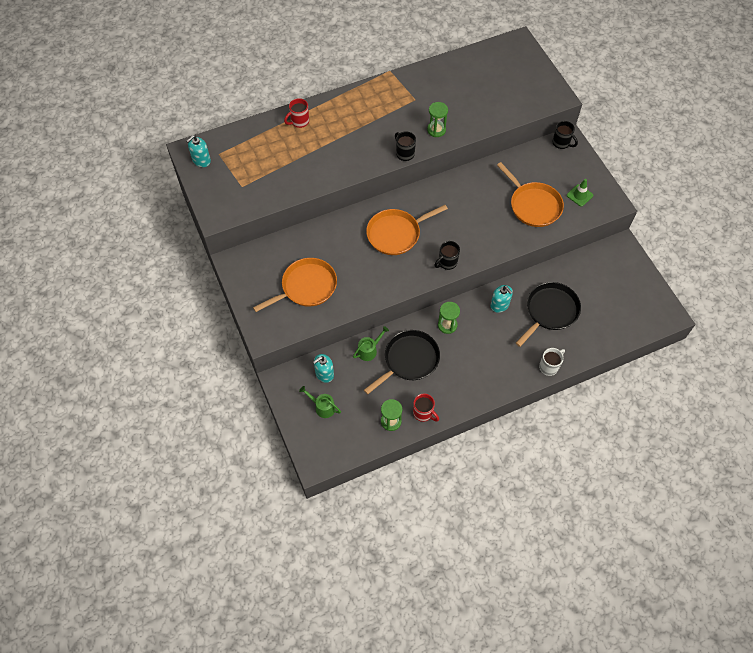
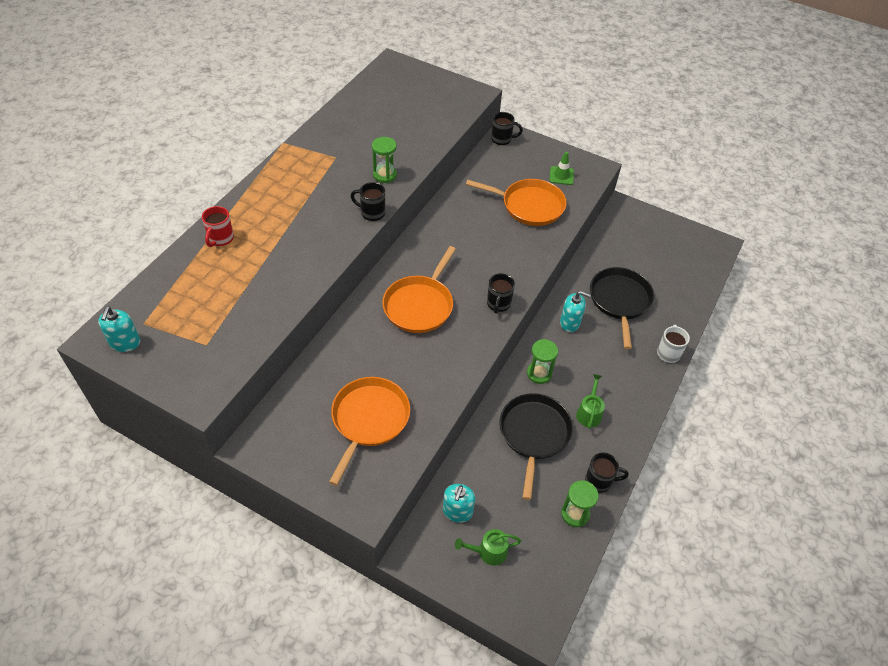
camera: 40 degrees left, 10 degrees down
(369, 350) = (483, 452): green watering can -> green watering can (589, 413)
(423, 413) = (599, 481): red mug -> black mug

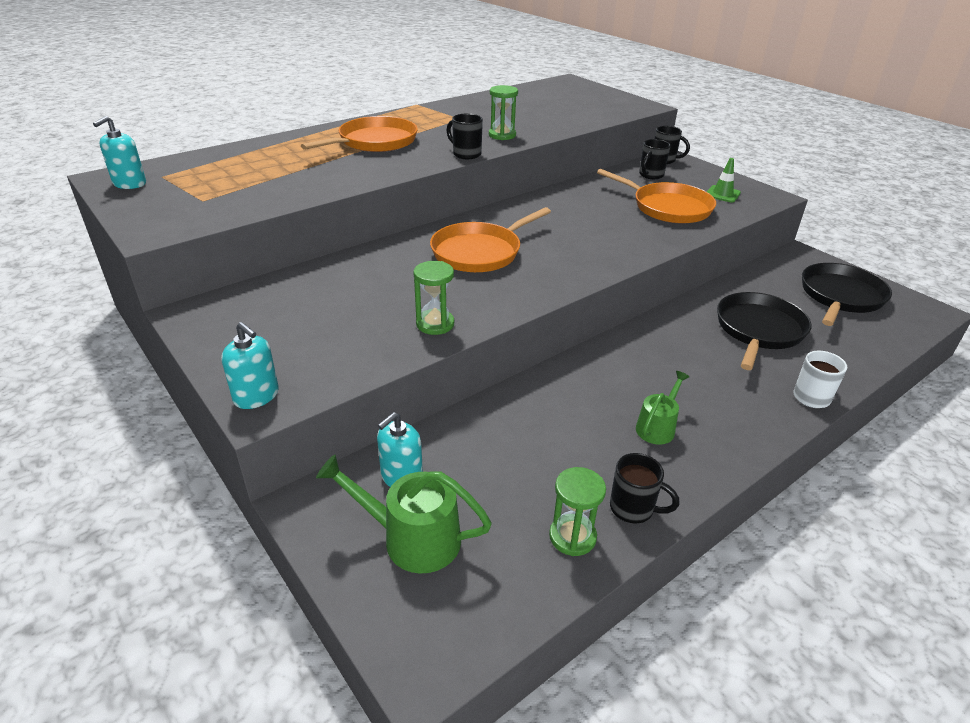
camera: 25 degrees right, 15 degrees down
(220, 239) = (295, 143): red mug -> none
(369, 420) = (339, 327): orange pan -> orange pan (374, 142)
(488, 552) = (412, 538): green watering can -> green watering can, size x1.61
(498, 304) = (577, 271): black mug -> black mug (650, 175)
(534, 434) = (563, 427): black pan -> black pan (840, 296)
(539, 373) = (606, 369): green hourglass -> green hourglass (435, 324)
(570, 323) = (676, 334): turquoise soap dispenser -> turquoise soap dispenser (256, 396)

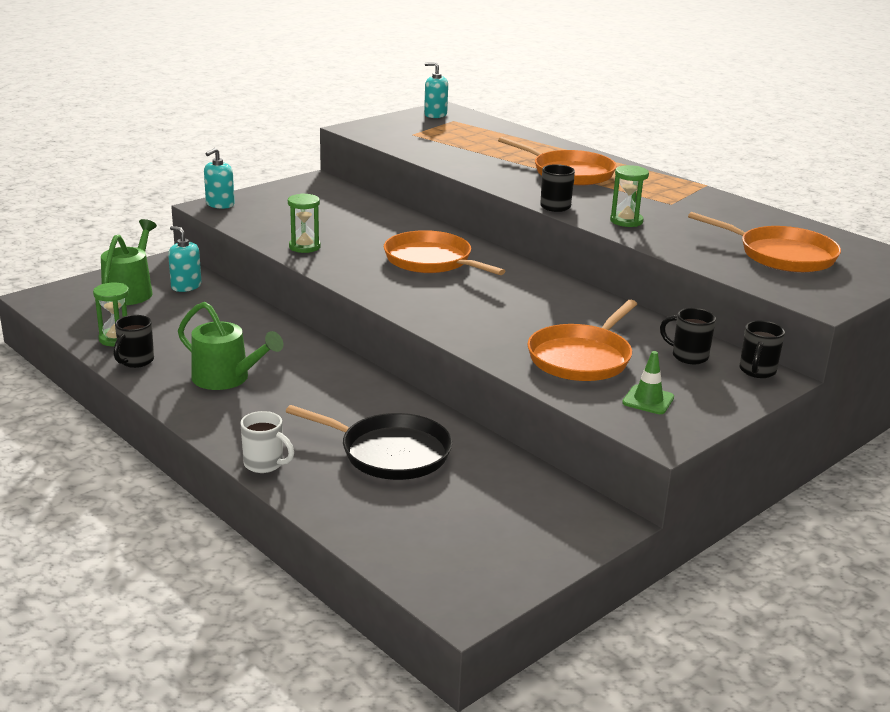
camera: 85 degrees right, 10 degrees down
(565, 103) = (782, 255): none -> orange pan
(657, 427) = (226, 378): green watering can -> green watering can, size x1.61
(840, 296) = (486, 531): black pan -> none

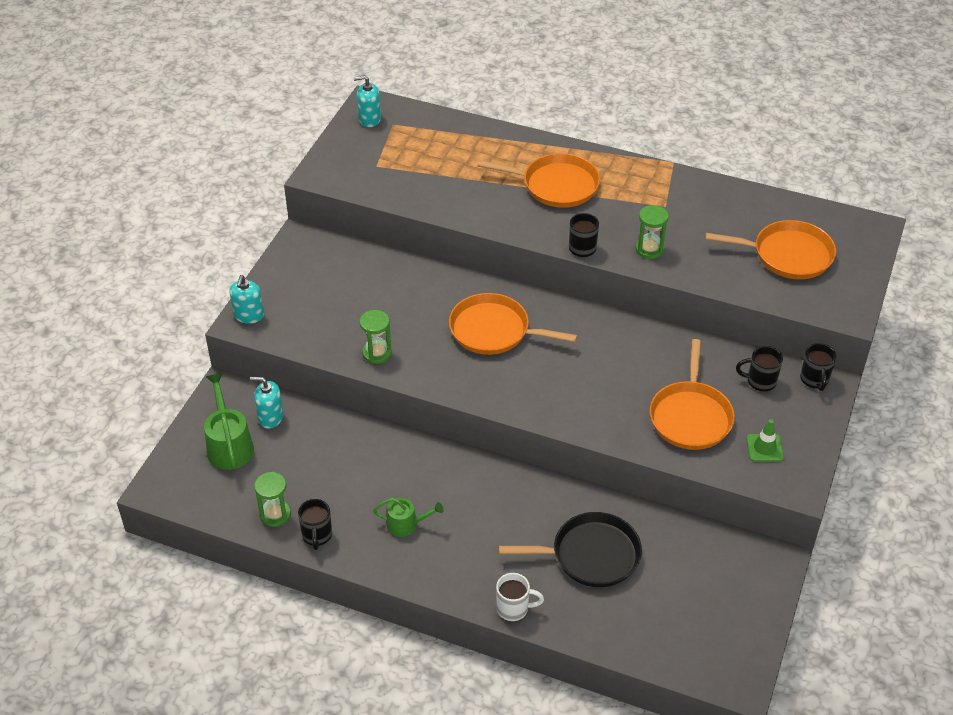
camera: 25 degrees left, 20 degrees up
(226, 378) = (406, 524): green watering can -> green watering can, size x0.62

